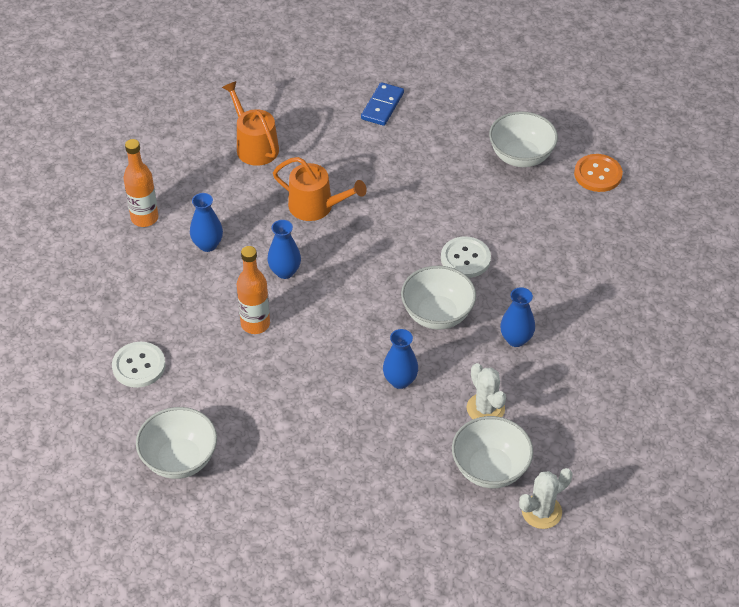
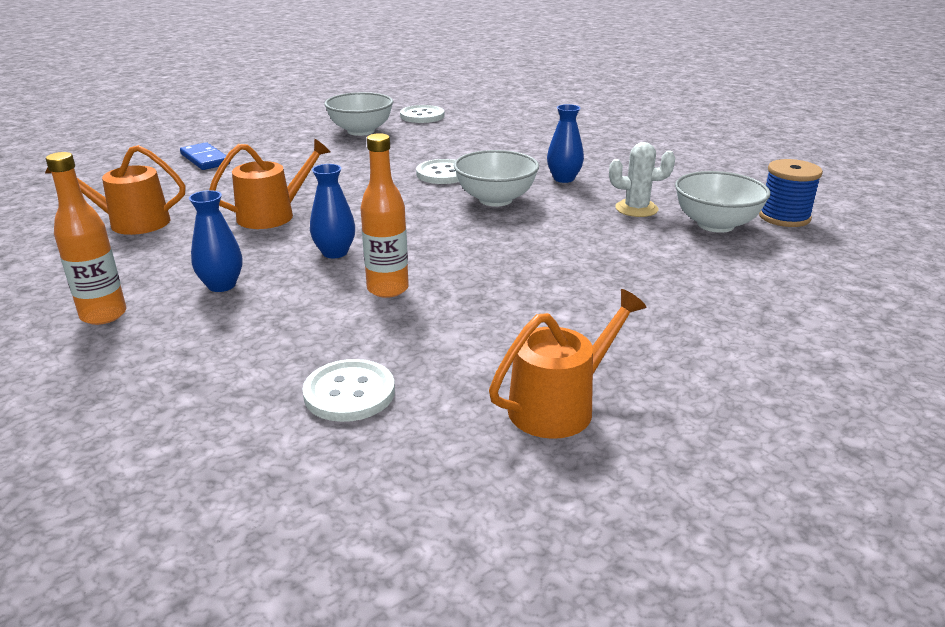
camera: 60 degrees left, 20 degrees down
(179, 459) = (559, 406): white bowl -> orange watering can
(400, 381) = (562, 235): blue vase -> none
(541, 512) = (784, 217): white cactus -> blue spool
(598, 174) = (422, 116): orange button -> white button

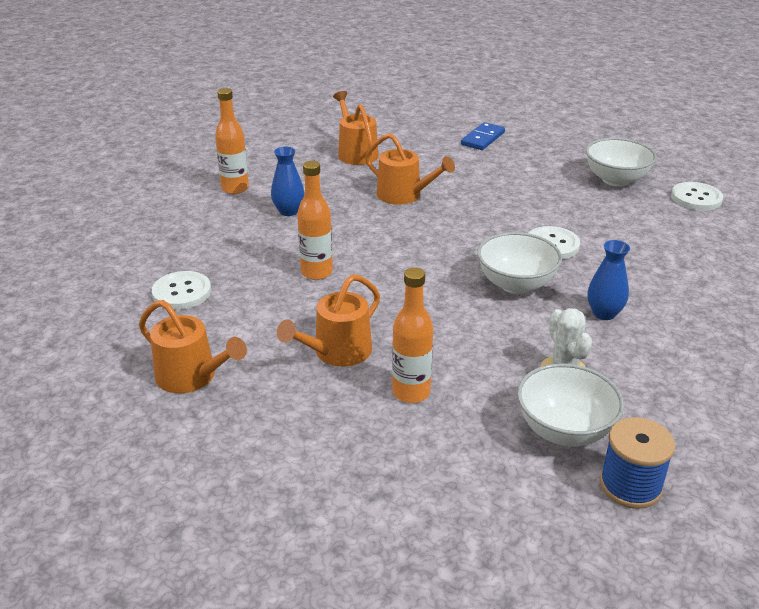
camera: 70 degrees right, 5 degrees up
(335, 252) = (360, 237): blue vase -> none
(557, 301) = (337, 352): none -> orange watering can
(643, 275) = (411, 392): none -> orange bottle

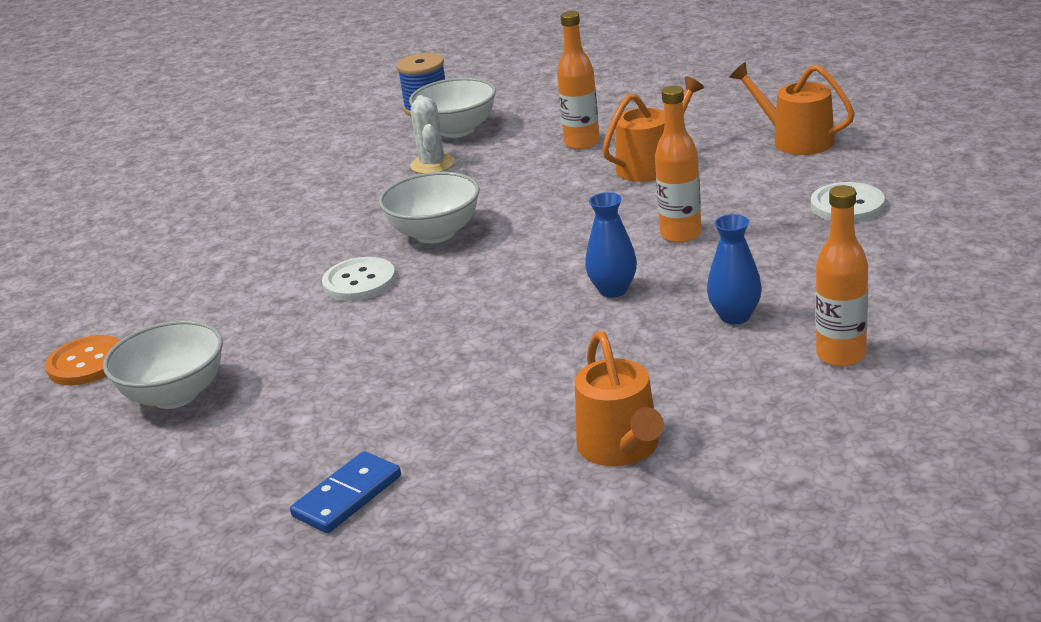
camera: 170 degrees left, 5 degrees down
(404, 195) = (545, 352): orange watering can -> none
(604, 313) = (355, 211): blue vase -> blue vase (613, 290)
(696, 198) = (87, 363): white button -> orange button

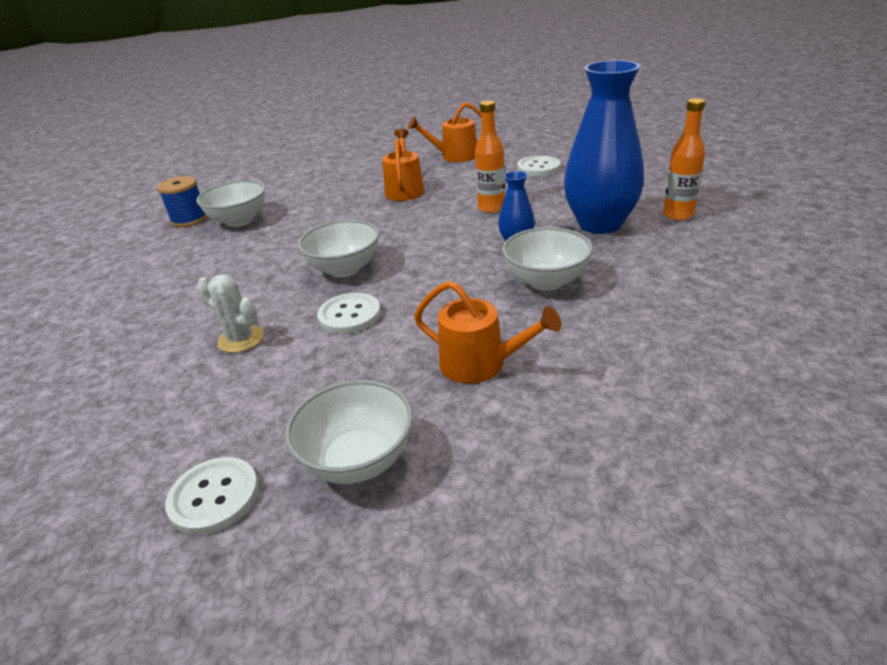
camera: 50 degrees left, 5 degrees up
(87, 363) = (214, 497): orange button -> white button
(347, 496) = (633, 423): blue domino -> none
(432, 164) = (260, 241): white cactus -> white cactus (241, 339)
(548, 345) = (546, 281): none -> white bowl
(582, 143) = (340, 196): orange bottle -> none
(621, 447) = (696, 299): orange watering can -> orange watering can (480, 364)
(735, 316) = (600, 224): blue vase -> blue vase, size x2.16

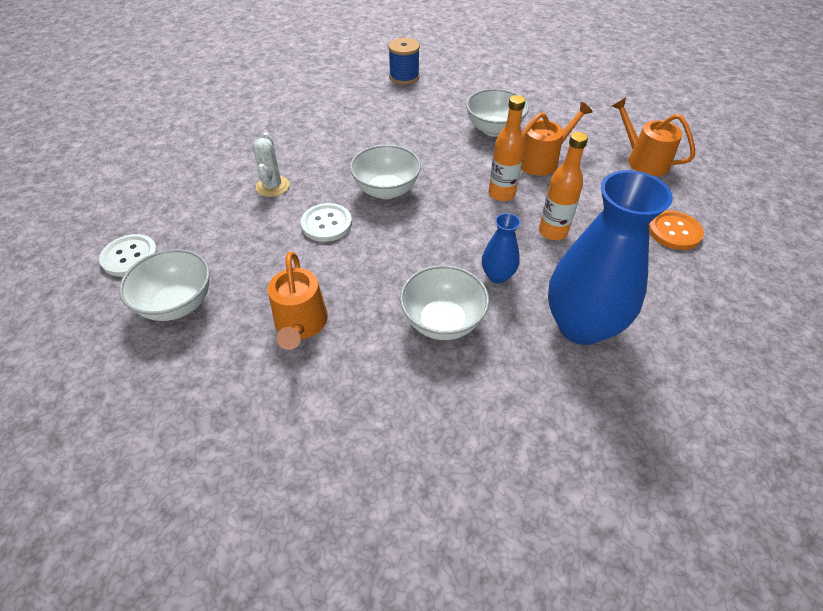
camera: 55 degrees right, 15 degrees up
(239, 220) = (419, 100): white bowl -> white bowl (494, 129)
(538, 168) = (674, 231): white button -> orange button
(678, 215) = (656, 389): orange bottle -> orange bottle (501, 194)

